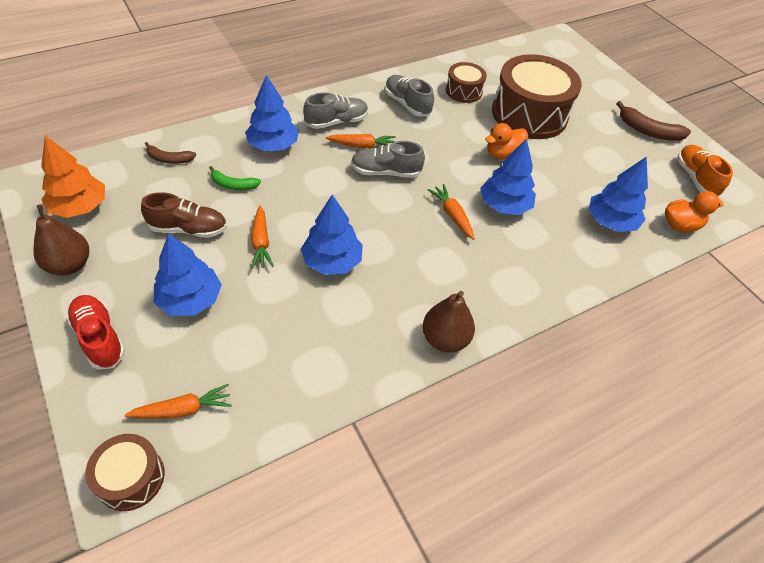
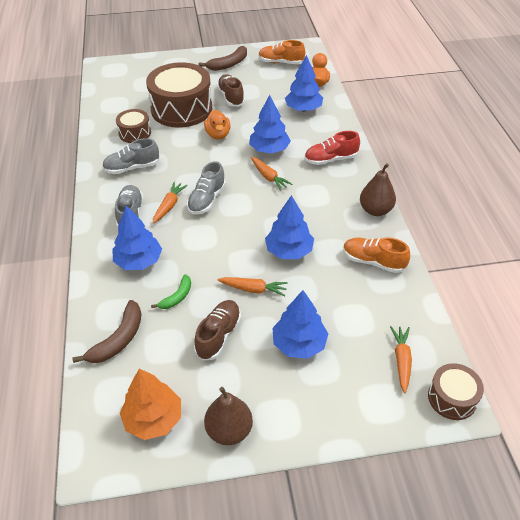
camera: 65 degrees left, 5 degrees down
(99, 338) = (321, 411): red shoe -> red shoe (330, 159)
(169, 159) = (118, 339): brown banana -> brown banana, size x1.59
(345, 352) = (373, 261): none -> orange shoe
(452, 215) = (268, 177): orange carrot -> orange carrot turned 120 degrees counterclockwise
(582, 148) = (231, 97): none -> brown shoe

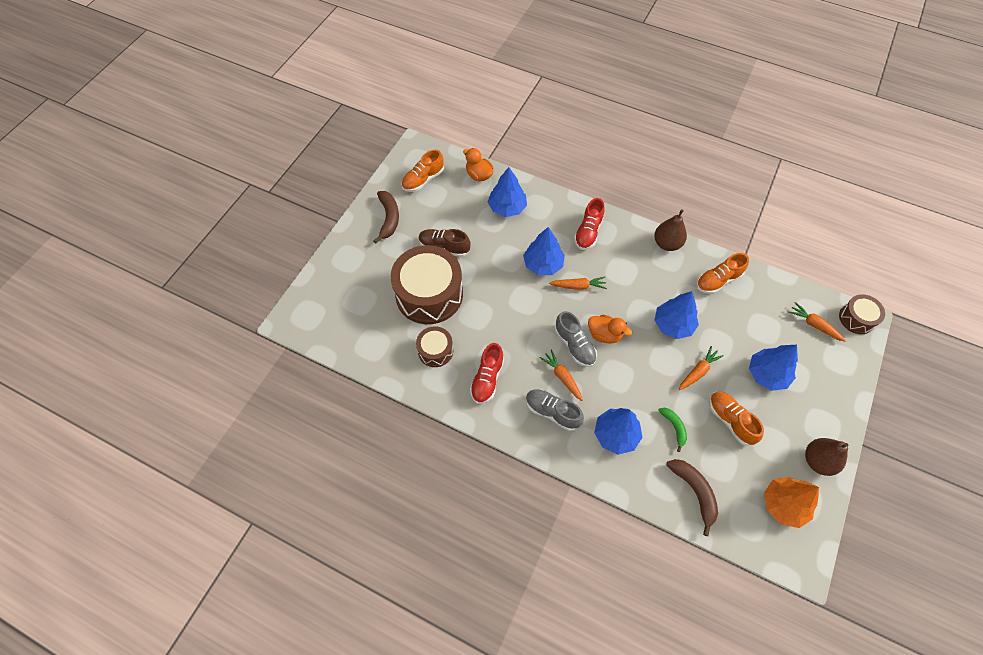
camera: 55 degrees left, 15 degrees up
(132, 168) = (487, 379): grey shoe -> red shoe
(218, 135) = (492, 288): orange duck -> orange duck (604, 334)
(218, 335) = (730, 420): brown shoe -> orange shoe

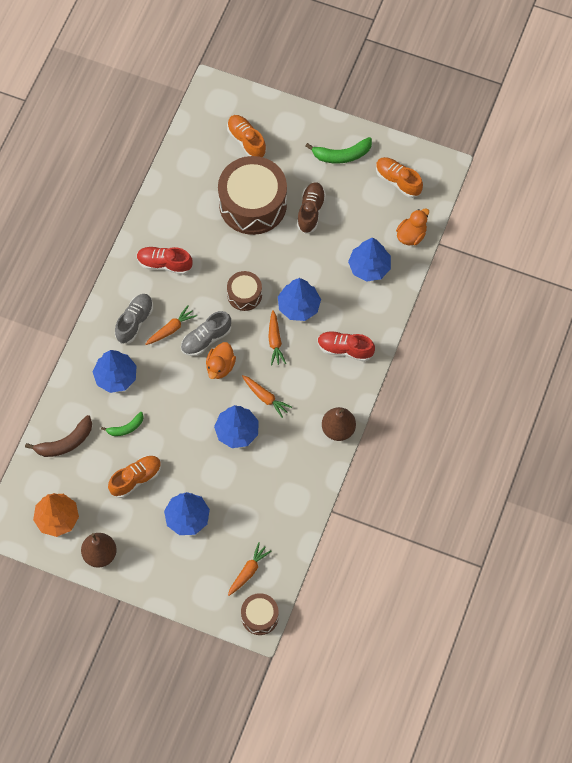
camera: 85 degrees right, 5 degrees up
(388, 218) = (342, 155): brown banana -> green banana
(435, 351) = (190, 217): brown drum -> brown drum (244, 295)
(698, 372) = (185, 452): orange carrot -> orange carrot (265, 397)
(718, 280) = (295, 479): orange shoe -> orange shoe (246, 141)

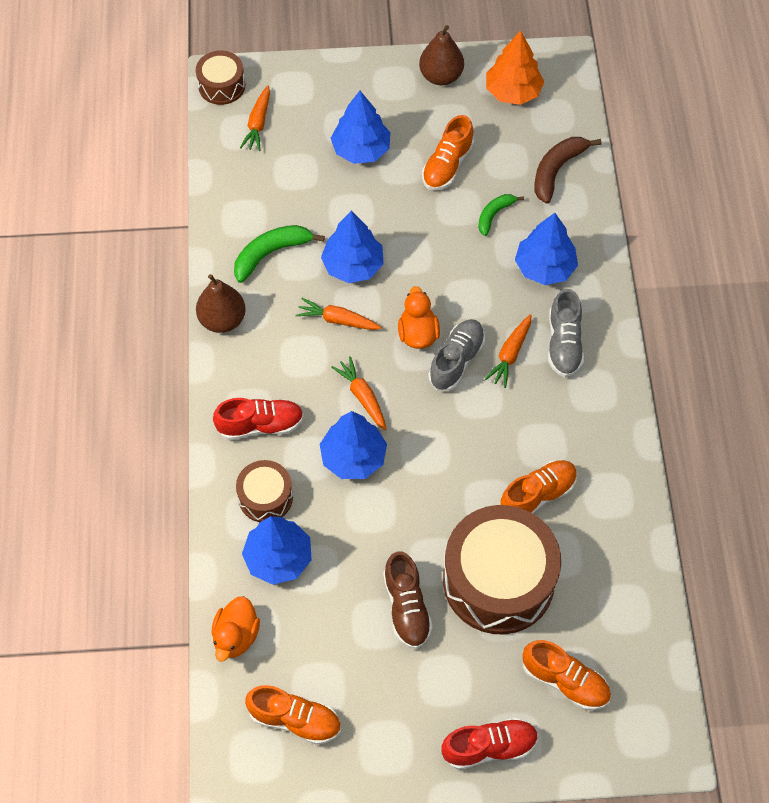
camera: 155 degrees right, 5 degrees down
(164, 264) = (572, 437): red shoe -> red shoe (489, 747)
(204, 240) = (537, 495): none -> orange shoe
(244, 295) = (437, 441): brown drum -> brown drum (265, 497)
(342, 155) = (404, 725): green banana -> green banana (271, 254)

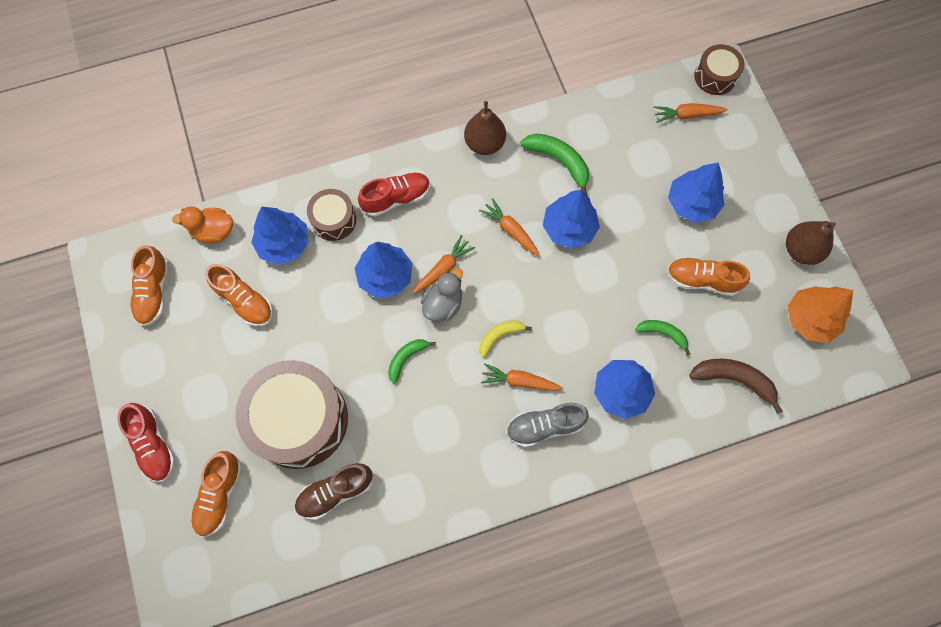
camera: 75 degrees right, 10 degrees up
(260, 425) = (396, 198): red shoe -> red shoe turned 90 degrees counterclockwise
(338, 320) = (511, 231): orange carrot -> orange carrot turned 45 degrees counterclockwise
(404, 406) = (443, 304): none -> grey duck
(406, 607) = (261, 351): brown shoe -> brown shoe (335, 492)
(418, 334) = (517, 298): orange duck -> none
(456, 360) = (500, 336): grey shoe -> yellow banana
(456, 456) = (406, 358): none -> green banana
(537, 495) = (386, 435): orange shoe -> orange shoe (244, 301)

